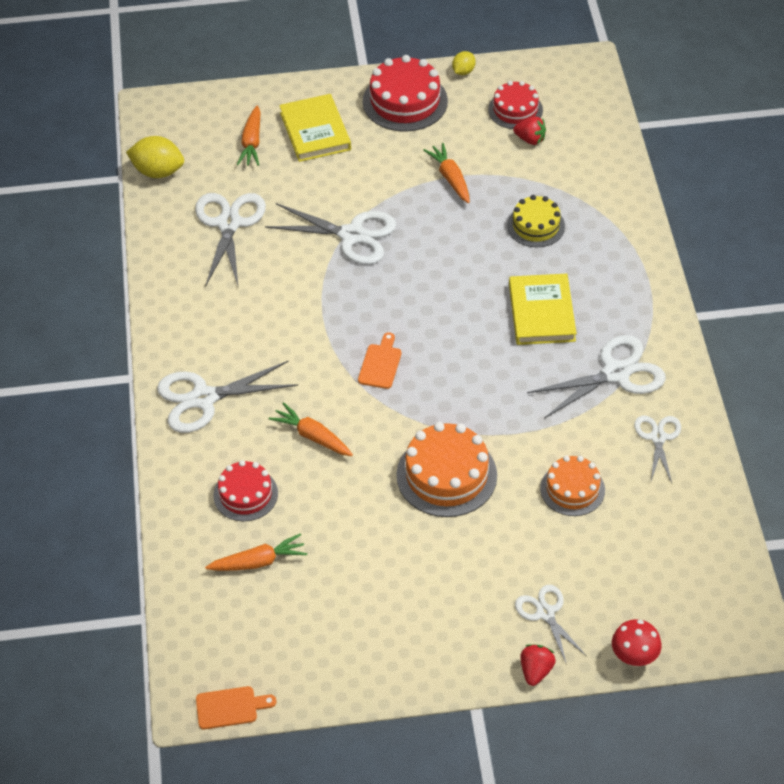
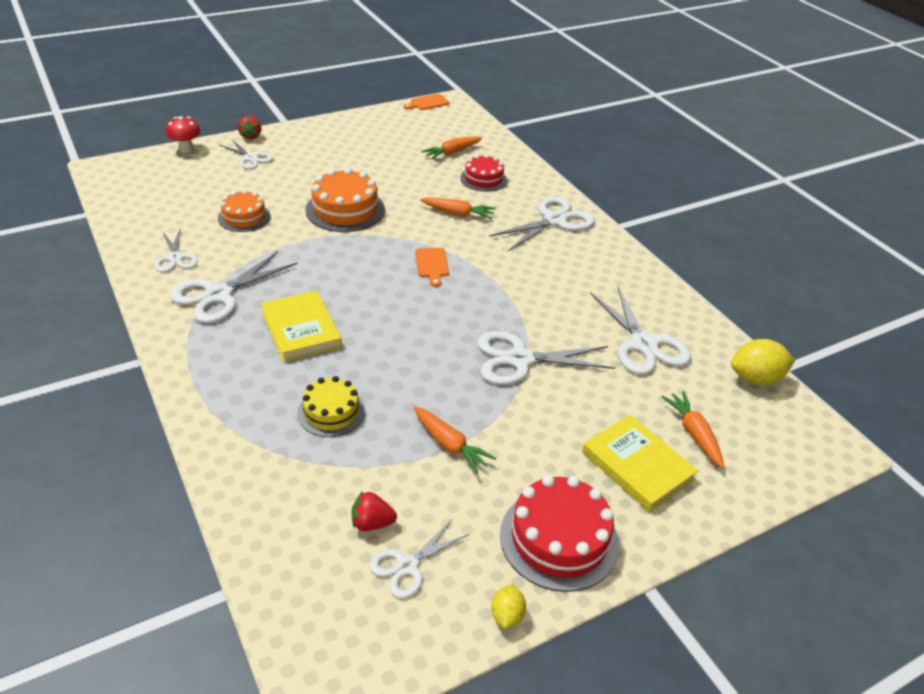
camera: 155 degrees right, 10 degrees down
(515, 110) = (407, 566): red cake -> white scissors

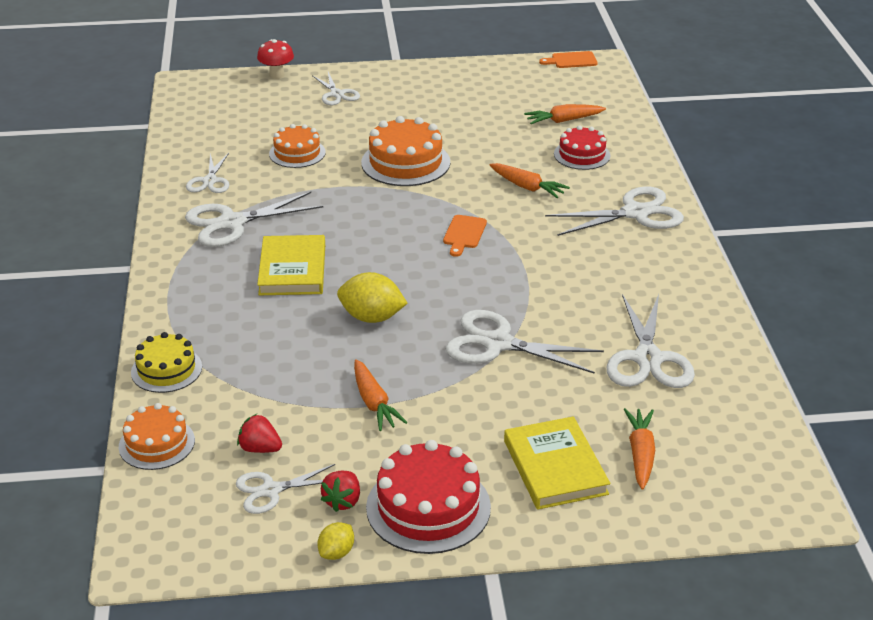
camera: 25 degrees right, 5 degrees down
(251, 136) = (350, 71): red strawberry -> red strawberry (342, 501)
(265, 548) = (157, 443): none -> orange cake
(331, 412) = (278, 348): yellow cake -> yellow cake (166, 369)
(755, 378) = (756, 420): yellow lemon -> yellow lemon (372, 317)

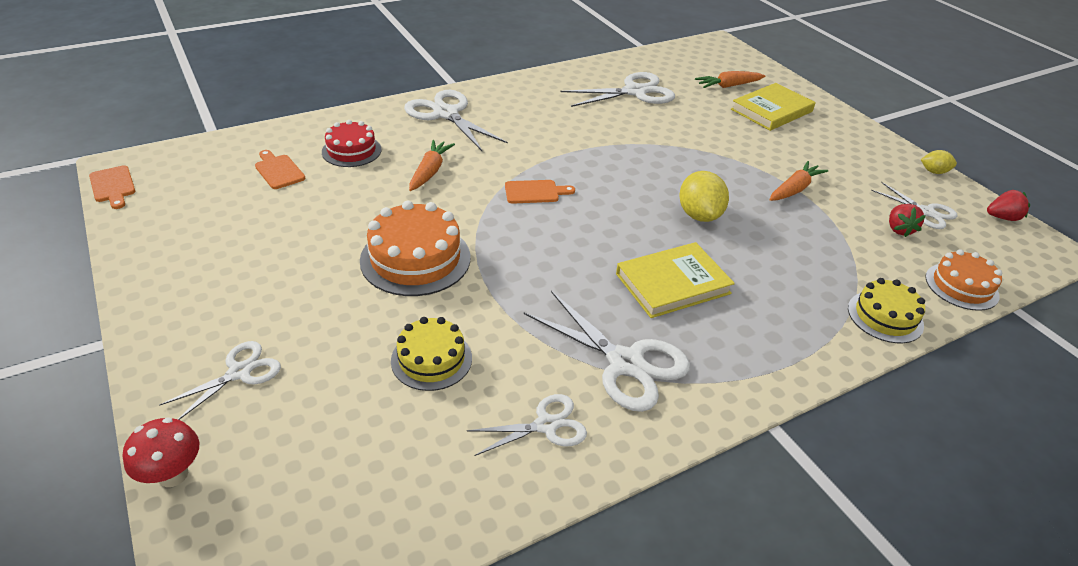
camera: 115 degrees left, 5 degrees up
(297, 153) = (431, 359): orange cake -> yellow cake
(342, 501) = (894, 180): red strawberry -> red strawberry (1002, 217)
(428, 507) = (857, 147): red cake -> none
(497, 343) = (674, 149): white scissors -> none
(563, 120) = (278, 170): orange carrot -> orange cutting board

